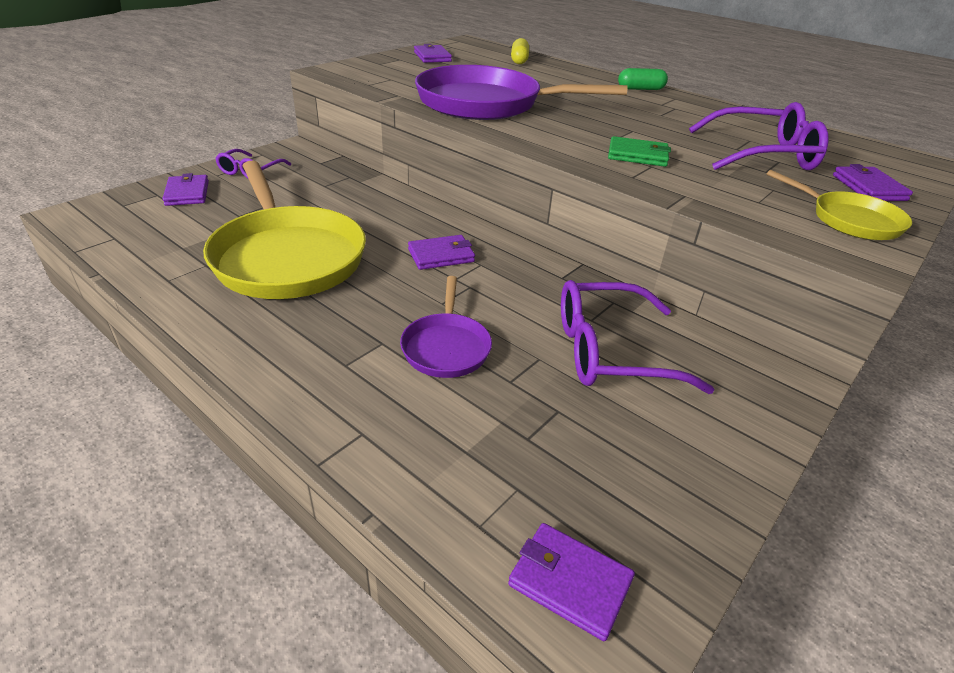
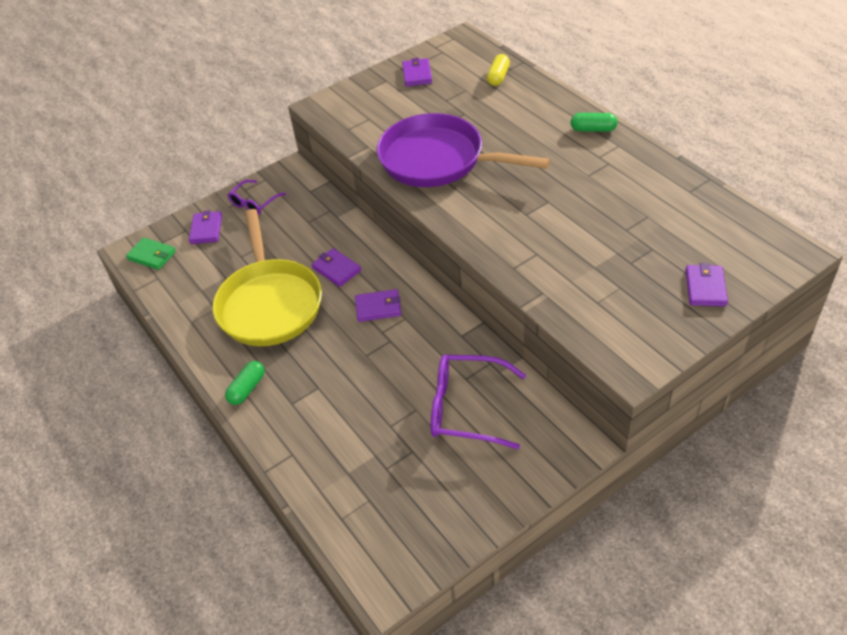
camera: 20 degrees right, 10 degrees up
(268, 351) = (247, 388): none -> green capsule
(446, 347) = (358, 394): purple pan -> none
(569, 582) = (377, 555): purple wallet -> purple wallet (336, 269)
(637, 155) = (532, 239): green wallet -> green wallet (152, 255)
(763, 155) = (644, 239): purple glasses -> none
(849, 220) = (655, 327): yellow pan -> none

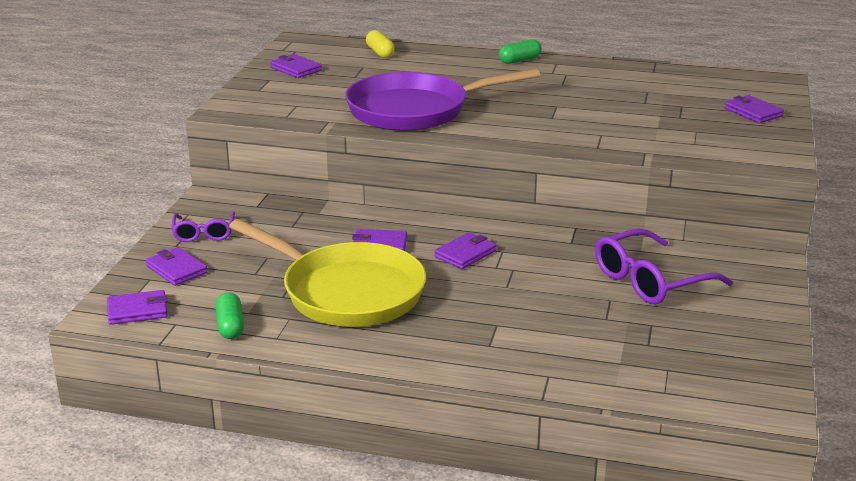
camera: 45 degrees left, 20 degrees down
(152, 255) = (137, 311): green wallet -> purple wallet
(247, 388) = (425, 355): green capsule -> green capsule (230, 326)

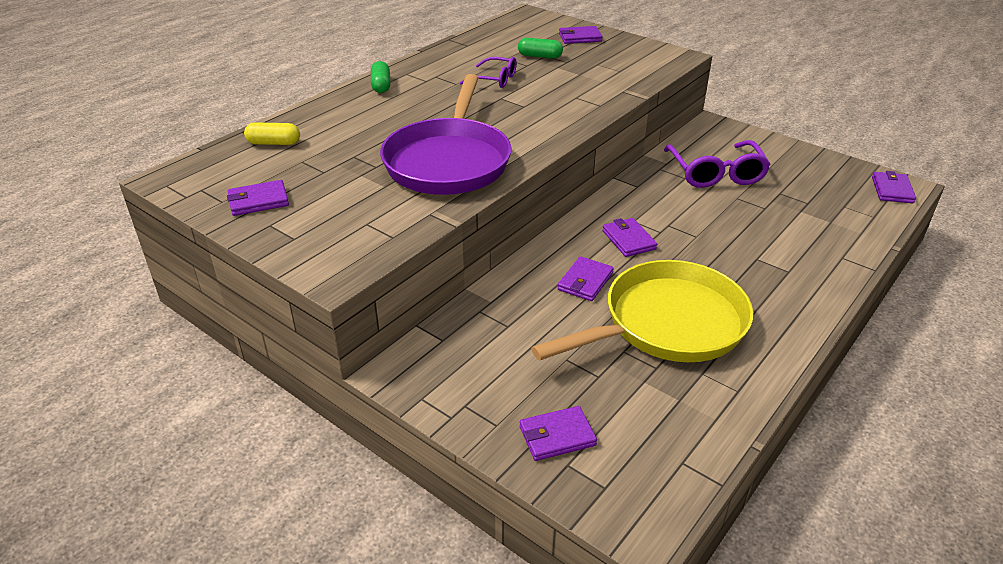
camera: 65 degrees left, 10 degrees up
(137, 311) = (640, 490): purple wallet -> purple wallet (892, 190)
(204, 233) = (481, 395): purple glasses -> purple glasses (495, 79)
(230, 326) = (703, 419): green capsule -> green capsule (540, 56)

